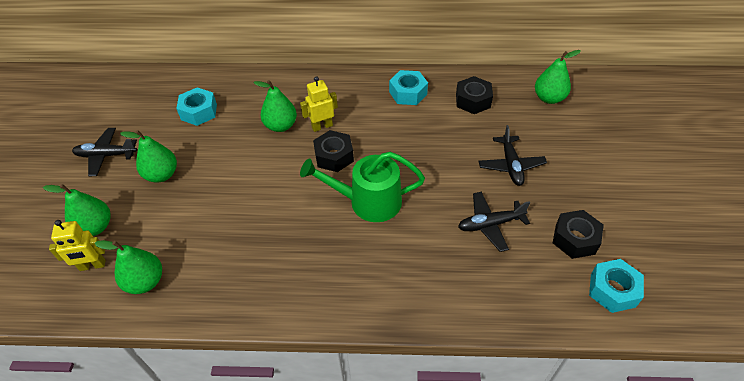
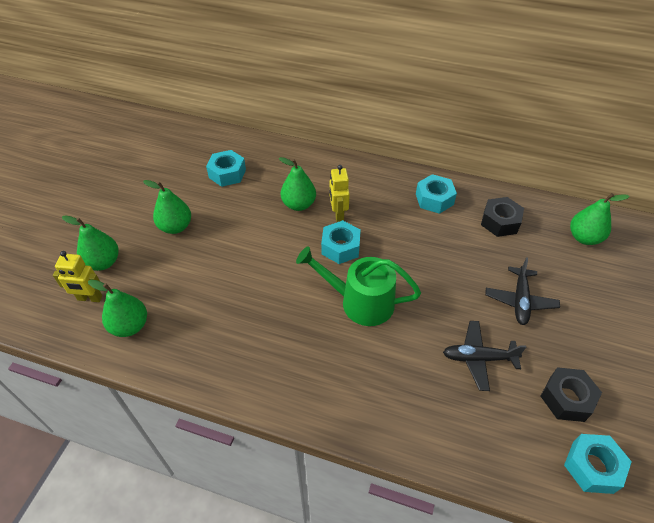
camera: 15 degrees right, 0 degrees up
(106, 155) = (133, 197): black plane -> none
(322, 126) = (338, 214): yellow robot -> yellow robot turned 90 degrees counterclockwise
(334, 156) = (340, 247): black nut -> turquoise nut

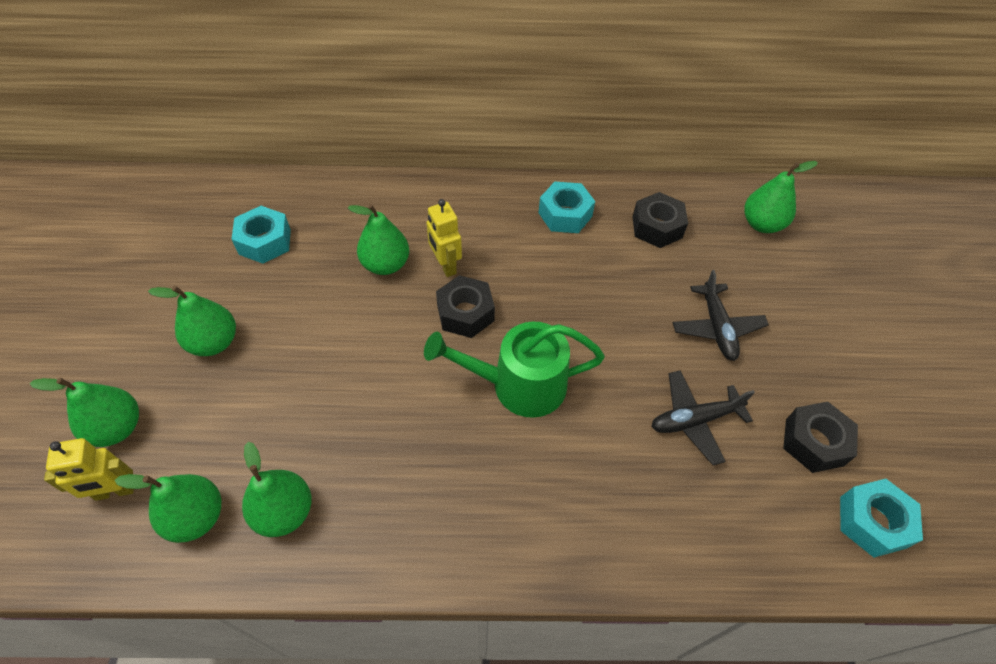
camera: 20 degrees left, 5 degrees up
(182, 338) = (284, 512): none -> green pear
(340, 247) = (465, 313): turquoise nut -> black nut

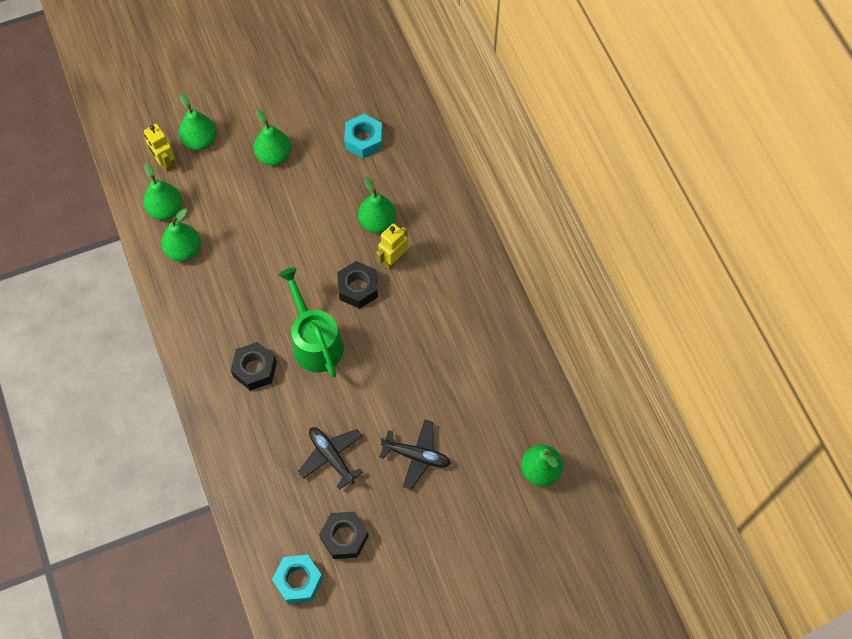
camera: 70 degrees right, 10 degrees up
(565, 214) = (481, 321): turquoise nut -> none
(657, 227) = (499, 391): black nut -> black nut (255, 369)
(716, 327) = (416, 456): black plane -> black plane turned 135 degrees counterclockwise

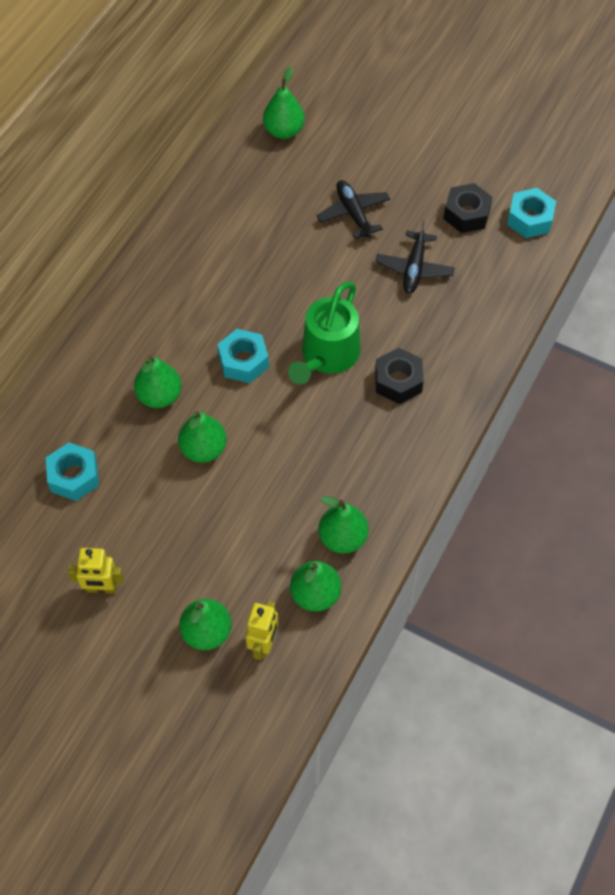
camera: 130 degrees left, 5 degrees down
(274, 156) = (163, 544): green pear -> green pear (203, 449)
(358, 288) = (243, 361): black nut -> turquoise nut
(393, 259) = (188, 355): yellow robot -> yellow robot (102, 588)

